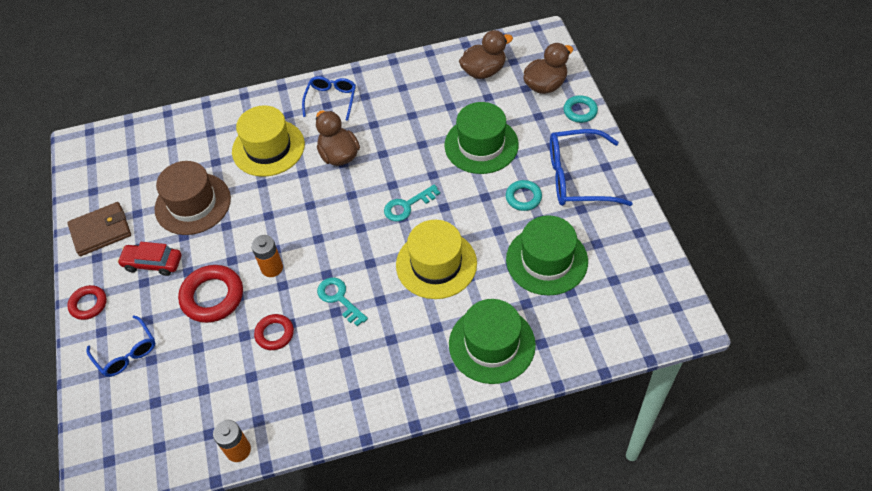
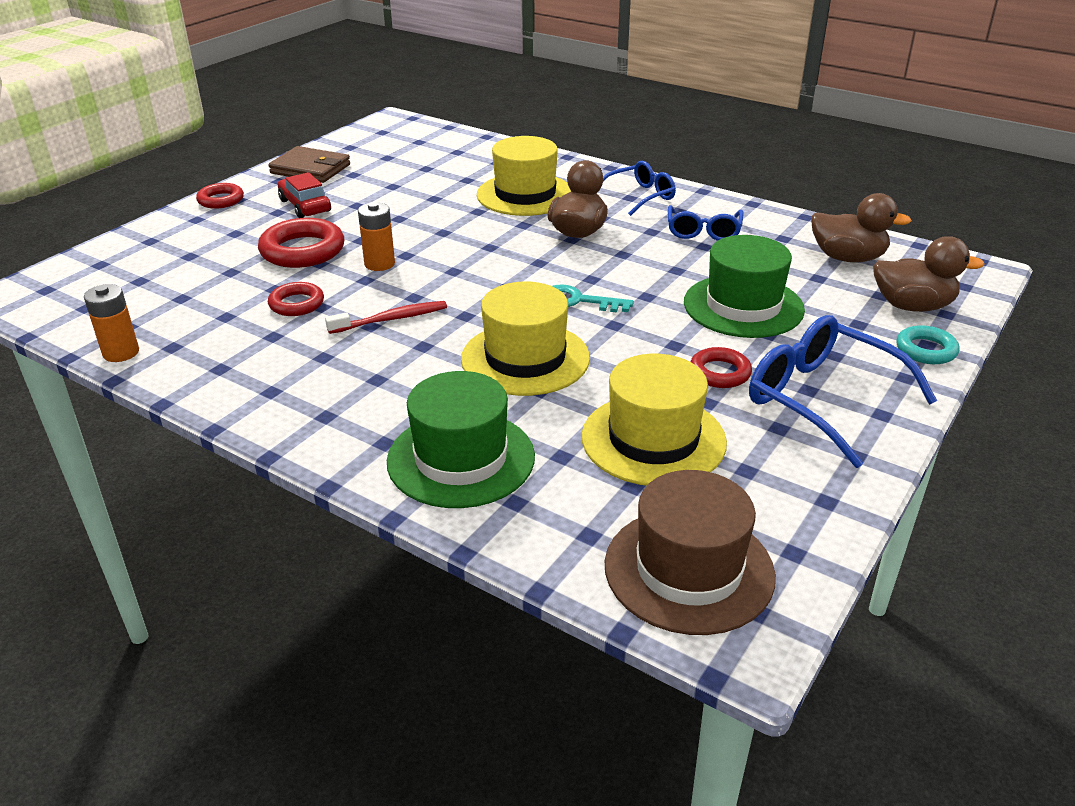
camera: 45 degrees right, 20 degrees down
(126, 352) = (184, 240): blue glasses -> blue glasses (703, 231)
(193, 204) = (401, 192): brown hat -> brown hat (689, 570)
(339, 298) = (391, 319): turquoise key -> red toothbrush
(523, 197) = (719, 373): turquoise ring -> red ring
(546, 260) = (653, 439): green hat -> yellow hat

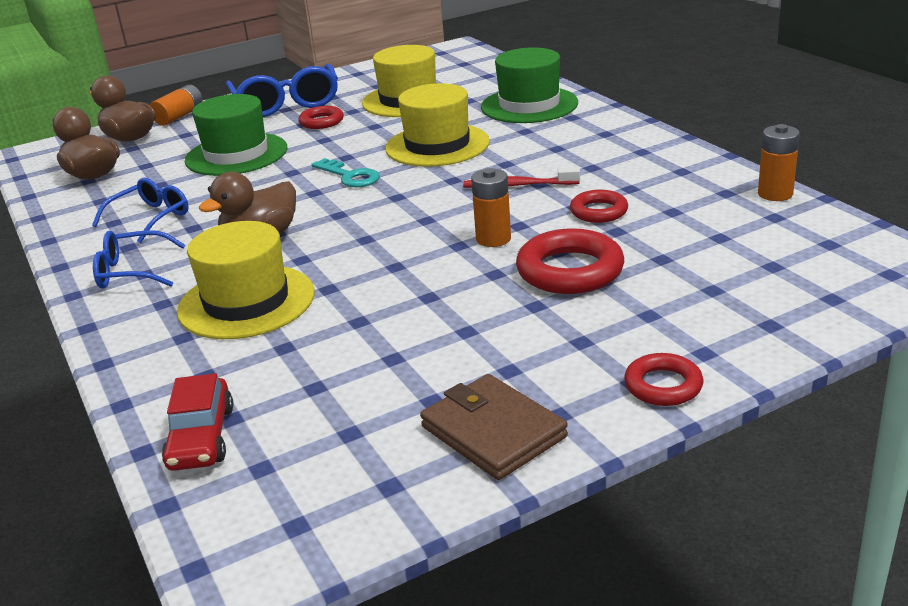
camera: 150 degrees left, 5 degrees down
(305, 206) = (537, 344): red car -> red car (201, 438)
(689, 570) = (454, 63): brown hat -> none
(926, 350) = (179, 116): turquoise ring -> orange battery

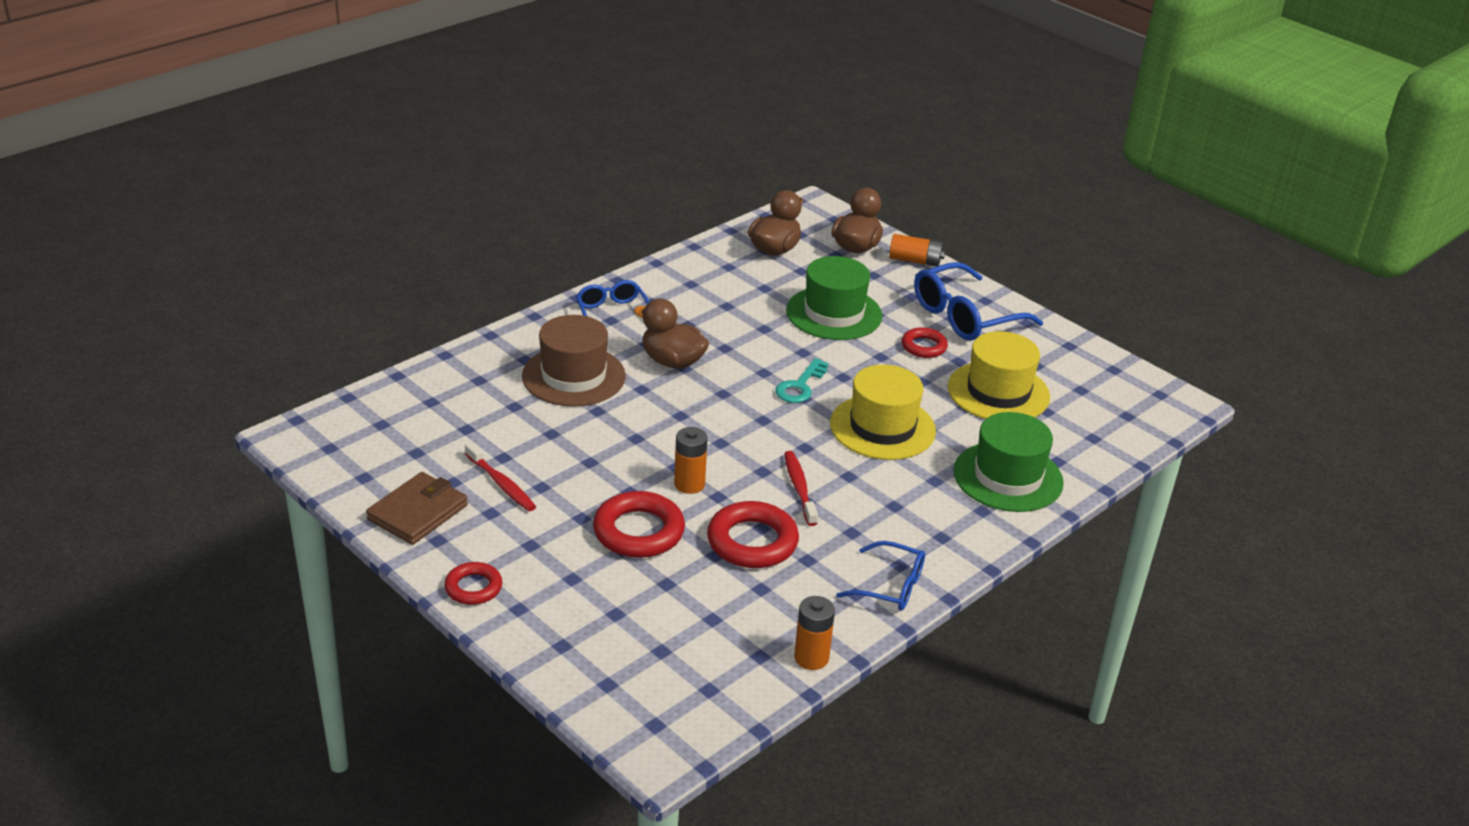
camera: 70 degrees right, 5 degrees up
(150, 218) = (700, 299): blue glasses -> blue glasses (890, 586)
(201, 438) = (410, 394): red car -> none
(246, 302) = (573, 376): yellow hat -> brown hat
(450, 360) = (501, 484): none -> red toothbrush
(598, 211) = (752, 542): red ring -> red ring, size x1.68

